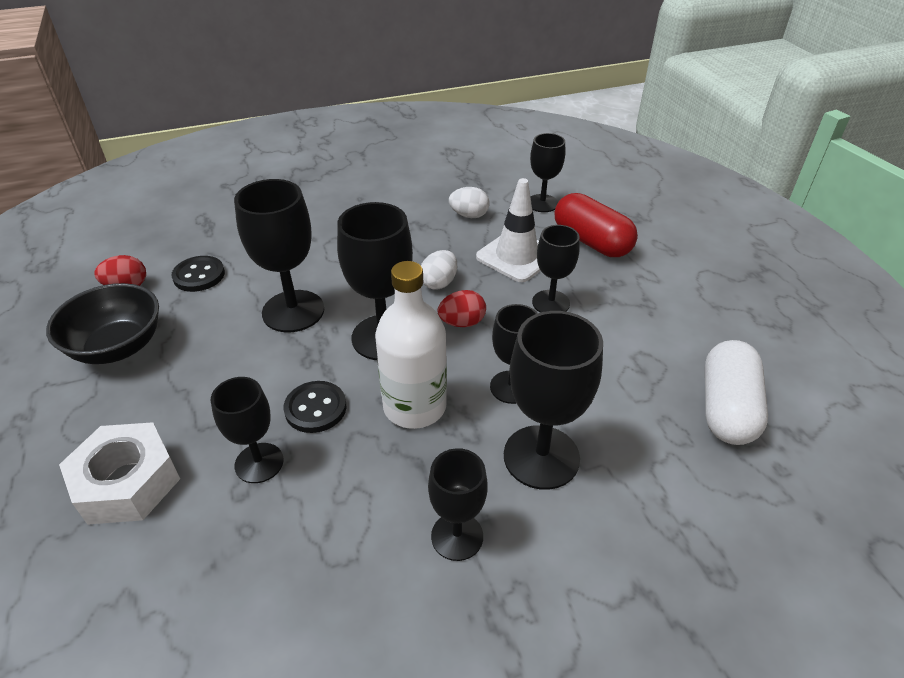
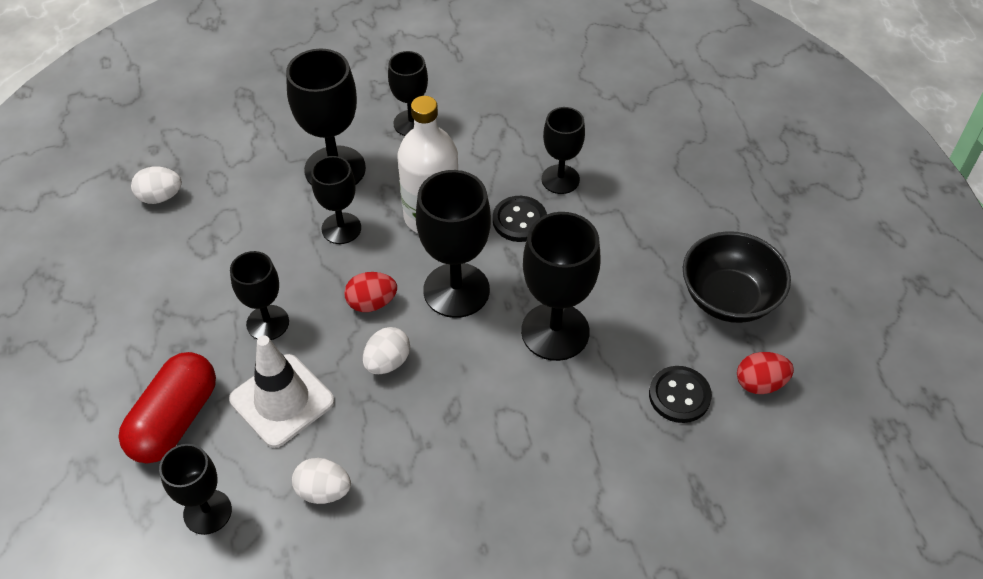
camera: 175 degrees left, 10 degrees up
(127, 482) = (659, 172): white nut -> none
(591, 242) = (175, 420): red capsule -> red capsule turned 60 degrees clockwise
(726, 408) = (160, 197): white capsule -> white egg

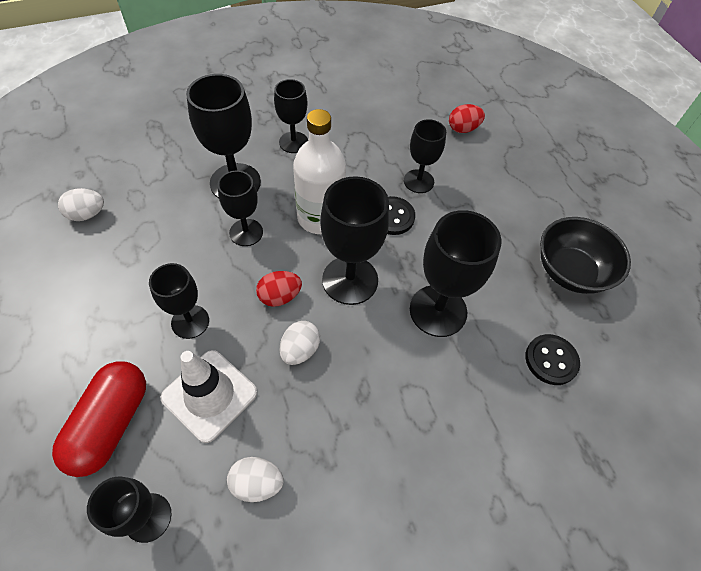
camera: 10 degrees left, 5 degrees up
(760, 383) = (613, 343): red egg -> red egg (463, 129)

